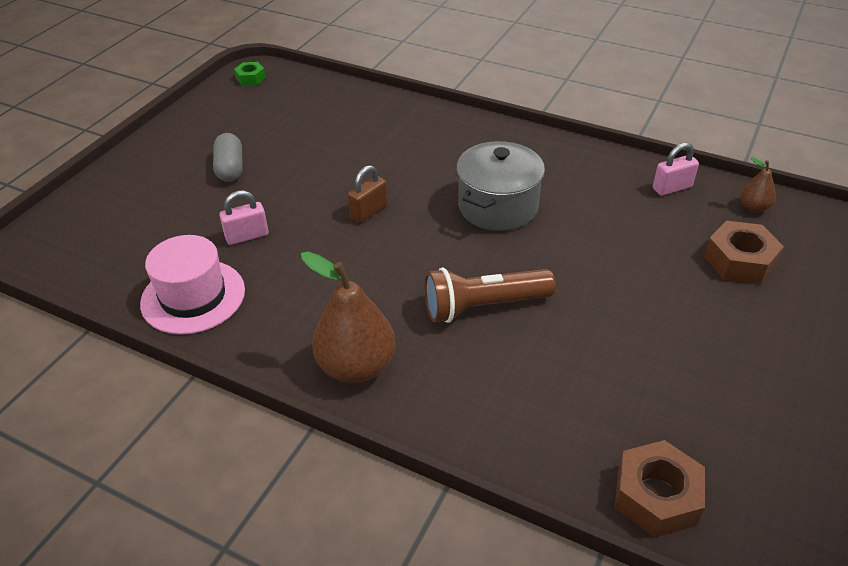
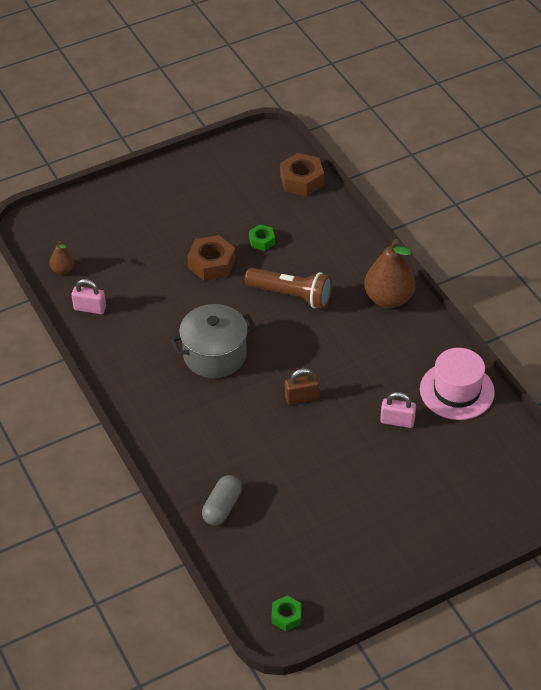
camera: 145 degrees left, 5 degrees up
(230, 168) = (372, 497): grey capsule -> grey capsule (222, 507)
(596, 357) = (262, 241): none -> green nut
(739, 261) = (121, 246): brown nut -> brown nut (212, 264)

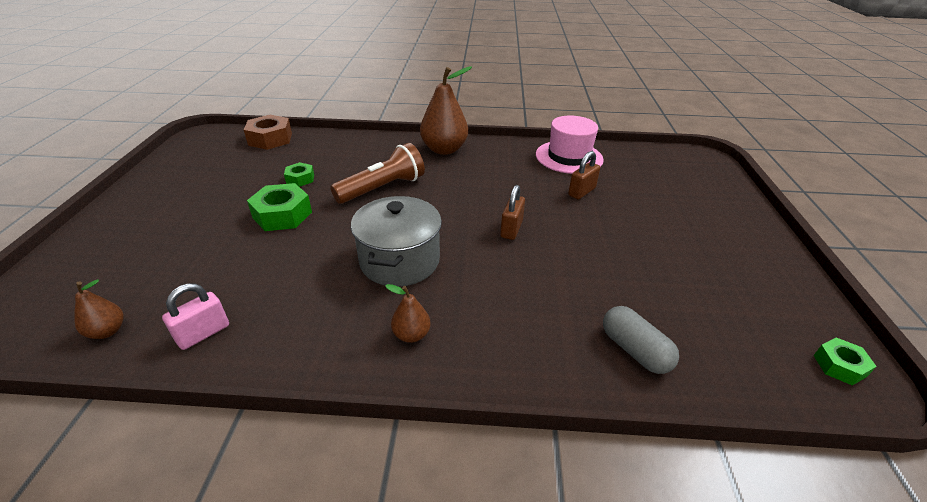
camera: 60 degrees left, 10 degrees down
(155, 397) = (411, 335): none -> brown pear
(212, 264) = (282, 215): brown nut -> green nut
(397, 421) = (581, 192): pink padlock -> brown padlock

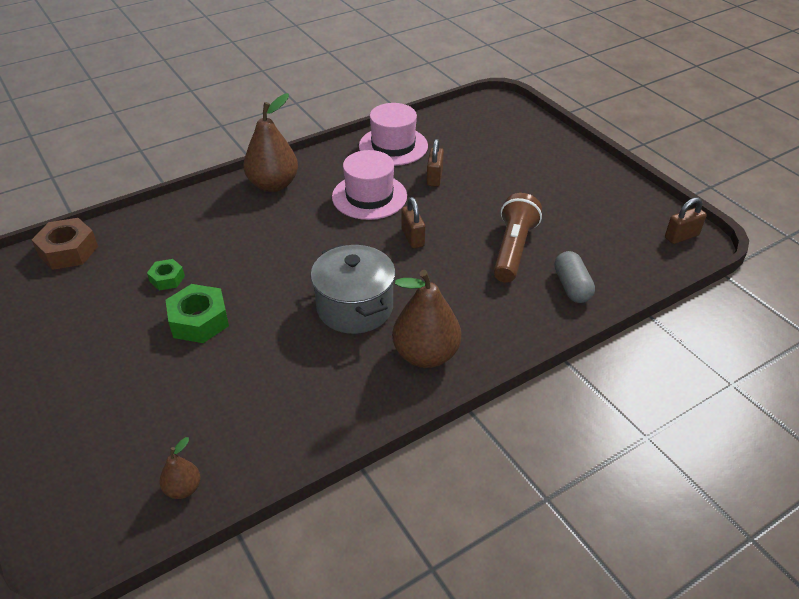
camera: 35 degrees left, 5 degrees up
(203, 333) = (269, 443): pink padlock -> none
(382, 188) = (262, 251): brown flashlight -> brown flashlight (513, 249)
(411, 335) = (426, 355): brown pear -> brown pear, size x2.02
(508, 184) = (369, 196): none -> pink hat
(634, 350) = (572, 287): grey capsule -> grey capsule turned 60 degrees clockwise
(839, 366) = (681, 236): green nut -> brown padlock

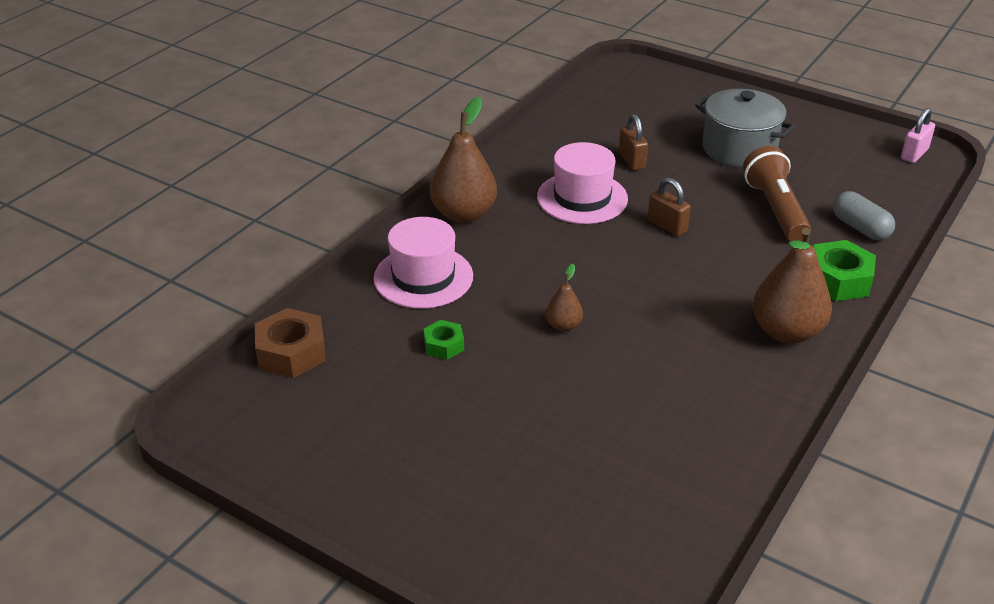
camera: 25 degrees left, 5 degrees down
(183, 488) = (674, 534): brown pear -> brown pear (563, 326)
(199, 321) = (525, 375): green nut -> green nut (838, 280)
(355, 307) = (675, 310): grey pot -> grey pot (739, 149)
(393, 146) = (556, 139): pink hat -> pink hat (423, 277)
(681, 236) = (914, 154): brown padlock -> pink padlock

